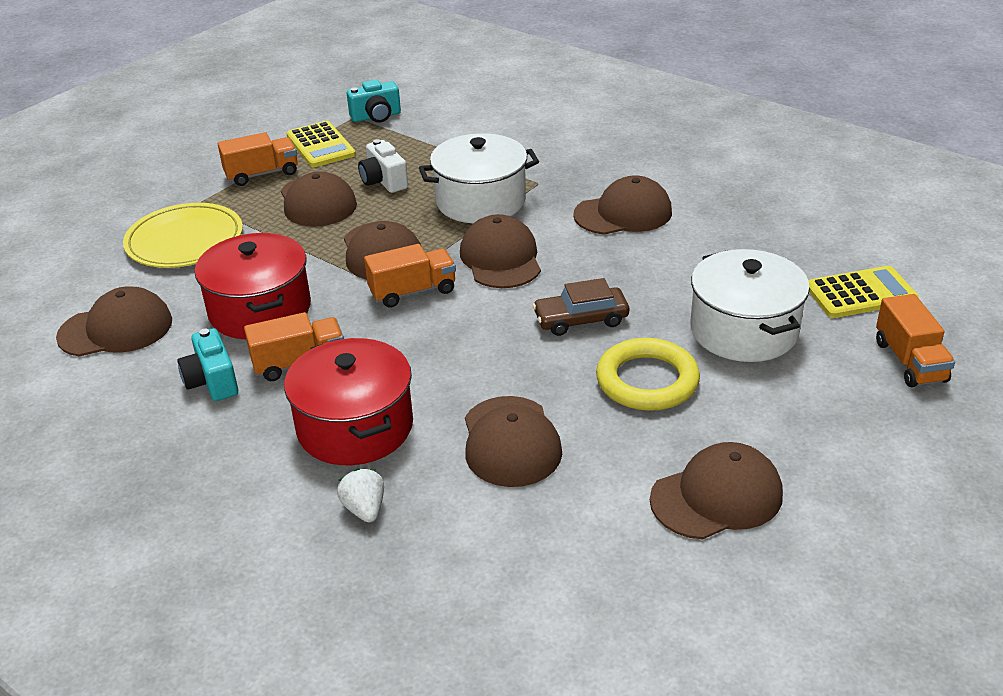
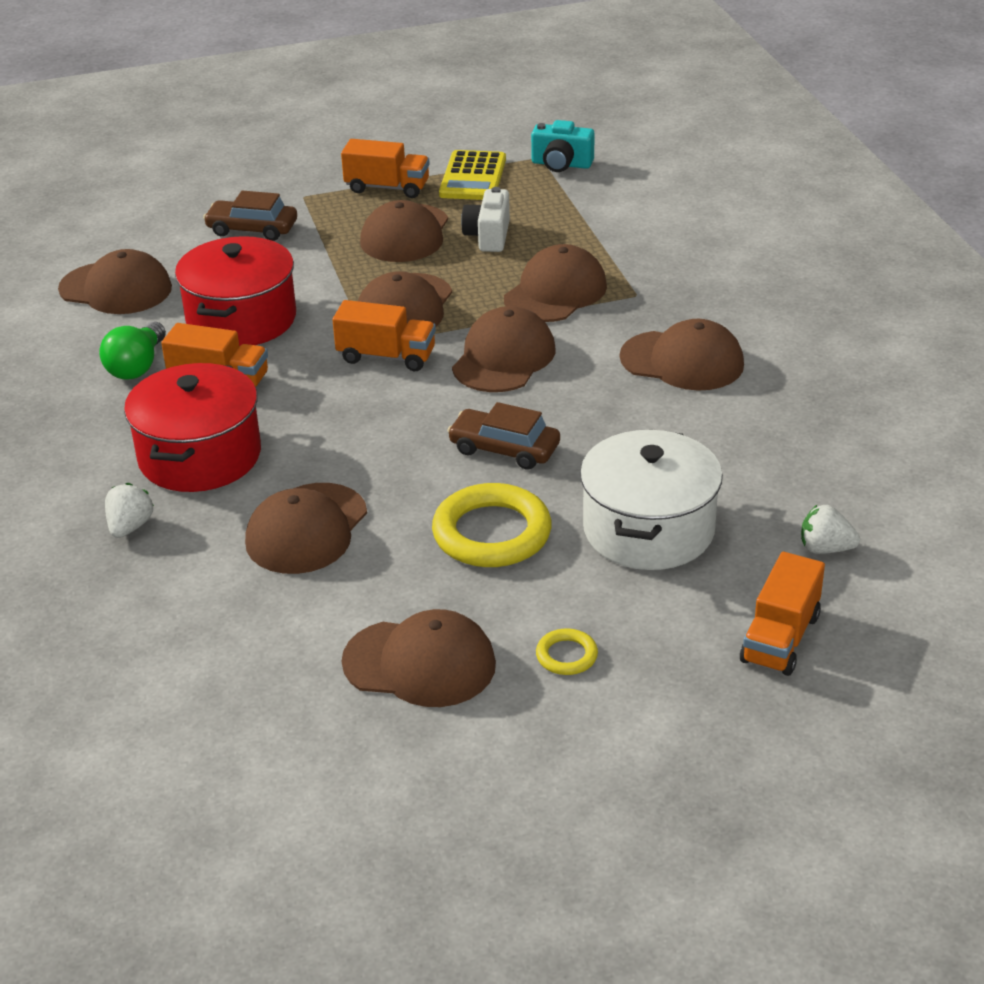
camera: 35 degrees right, 0 degrees up
(185, 240) = (252, 229): yellow plate -> brown car
(212, 381) = (137, 366): turquoise camera -> green light bulb
(480, 201) = (555, 292): white pot -> brown cap
(803, 439) = (566, 656): none -> yellow ring
(860, 293) = (825, 548): yellow calculator -> white strawberry

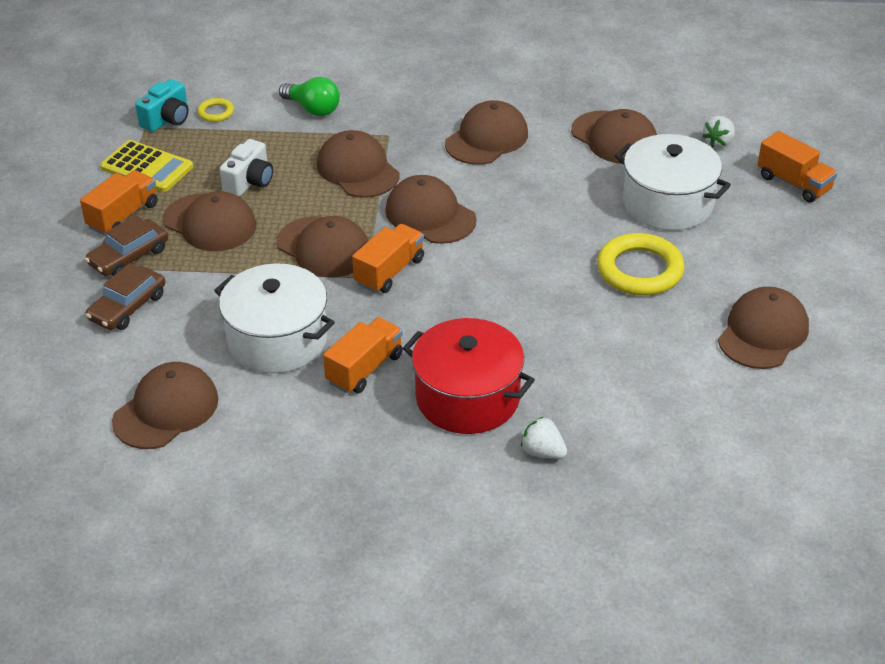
camera: 70 degrees left, 5 degrees up
(137, 366) = (309, 415): green light bulb -> green light bulb (313, 109)
(241, 319) = (277, 340): red pot -> white pot
(306, 529) = (592, 357): brown cap -> brown cap (614, 138)
(488, 236) = (249, 182): white camera -> white camera turned 90 degrees counterclockwise
(504, 449) = (545, 242): brown car -> brown car (129, 257)
(566, 656) = (778, 269): yellow ring -> yellow ring (216, 112)

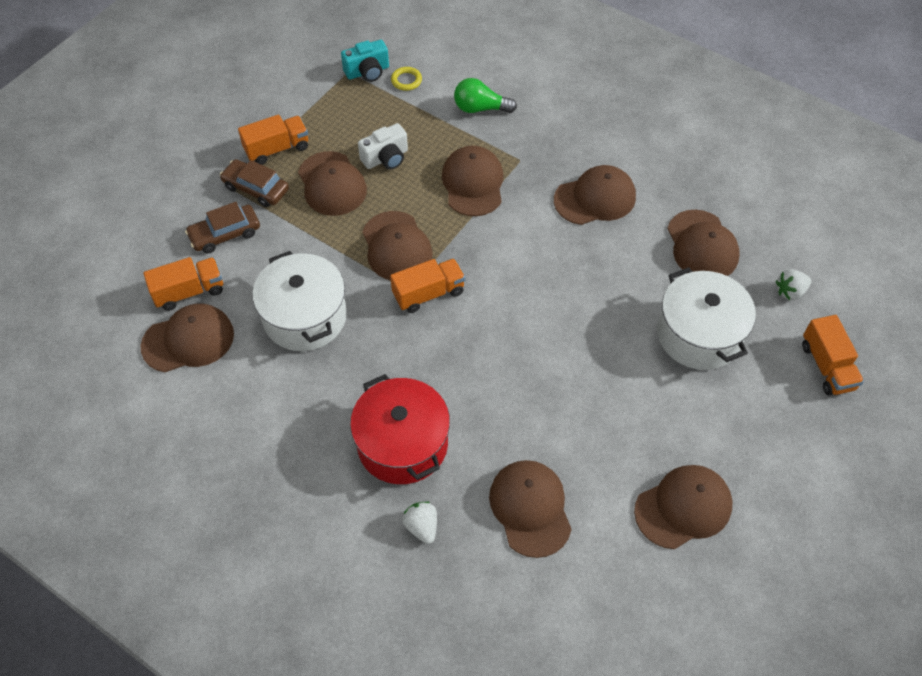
camera: 30 degrees right, 15 degrees up
(129, 257) = (256, 188): brown car -> brown car turned 45 degrees clockwise
(147, 167) = (323, 111): yellow calculator -> none
(313, 109) = (480, 108): green light bulb -> green light bulb turned 120 degrees clockwise
(365, 369) = (347, 376): orange truck -> orange truck (189, 292)
(430, 215) = (497, 253): brown cap -> brown cap (530, 508)
(640, 270) = (625, 391): yellow ring -> none

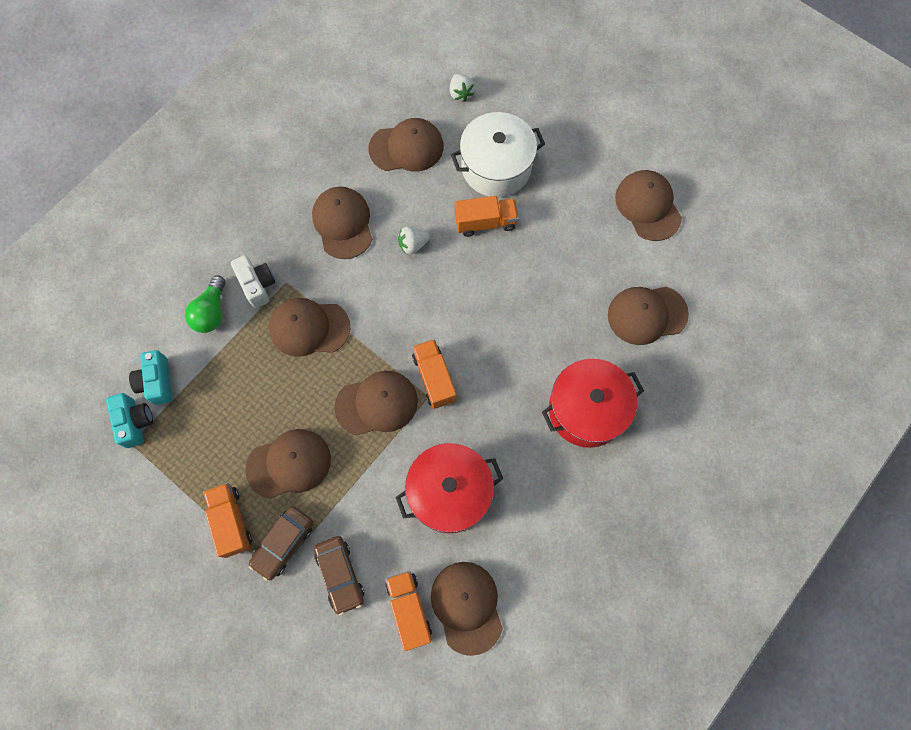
camera: 85 degrees left, 15 degrees up
(305, 317) = (449, 492): white pot -> red pot
(386, 158) = (263, 408): white camera -> white camera (257, 285)
(406, 80) = (157, 382): yellow ring -> turquoise camera
(422, 526) = (661, 398): white strawberry -> white strawberry (413, 245)
(827, 366) = (532, 85): orange truck -> orange truck (485, 222)

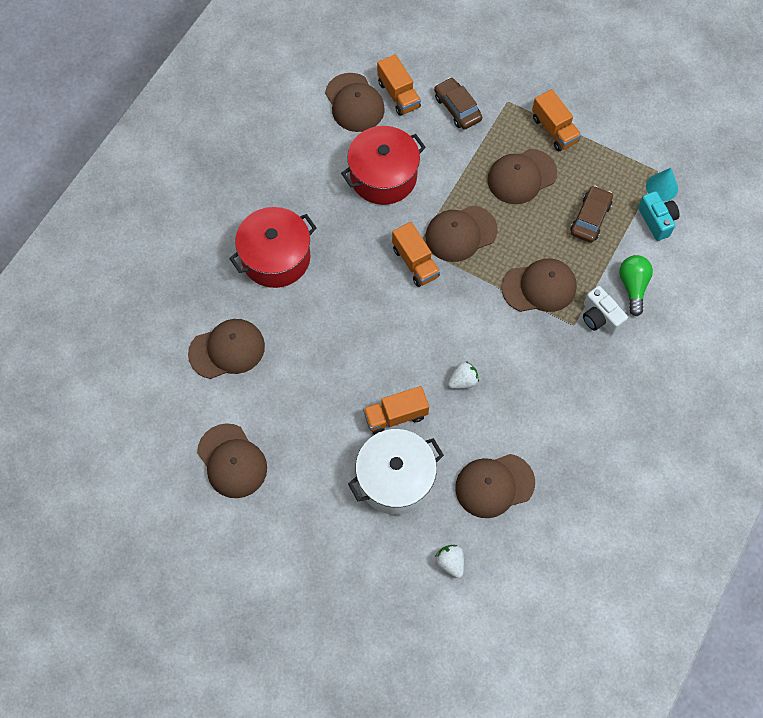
camera: 170 degrees right, 5 degrees down
(135, 422) = (661, 187): turquoise camera -> turquoise cone
(283, 543) = (508, 122): brown car -> brown car (590, 218)
(343, 223) = (537, 391): brown cap -> none

